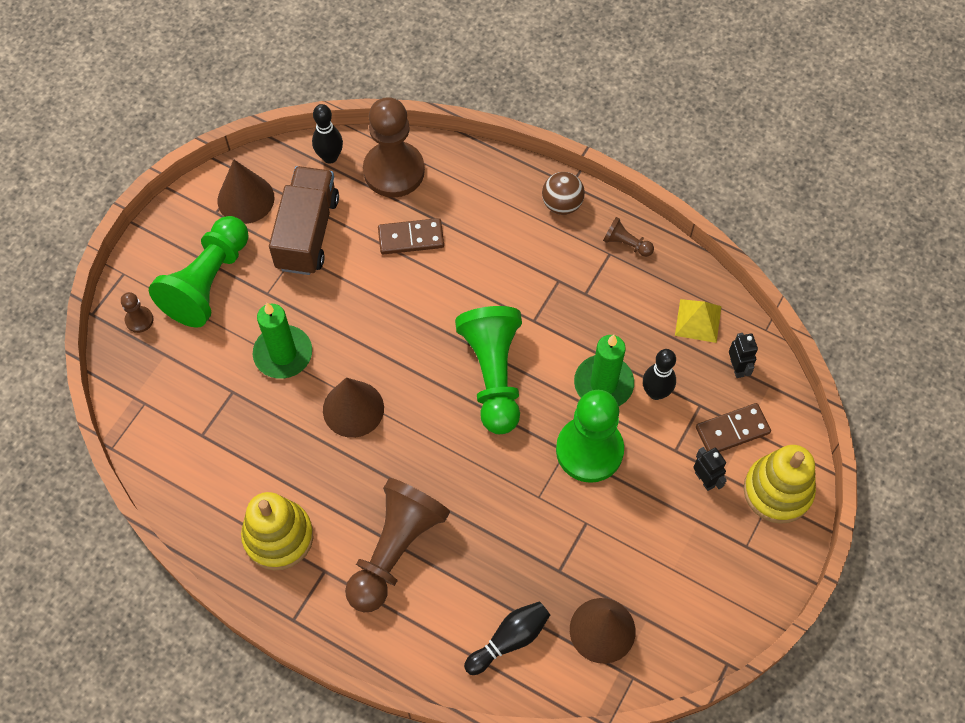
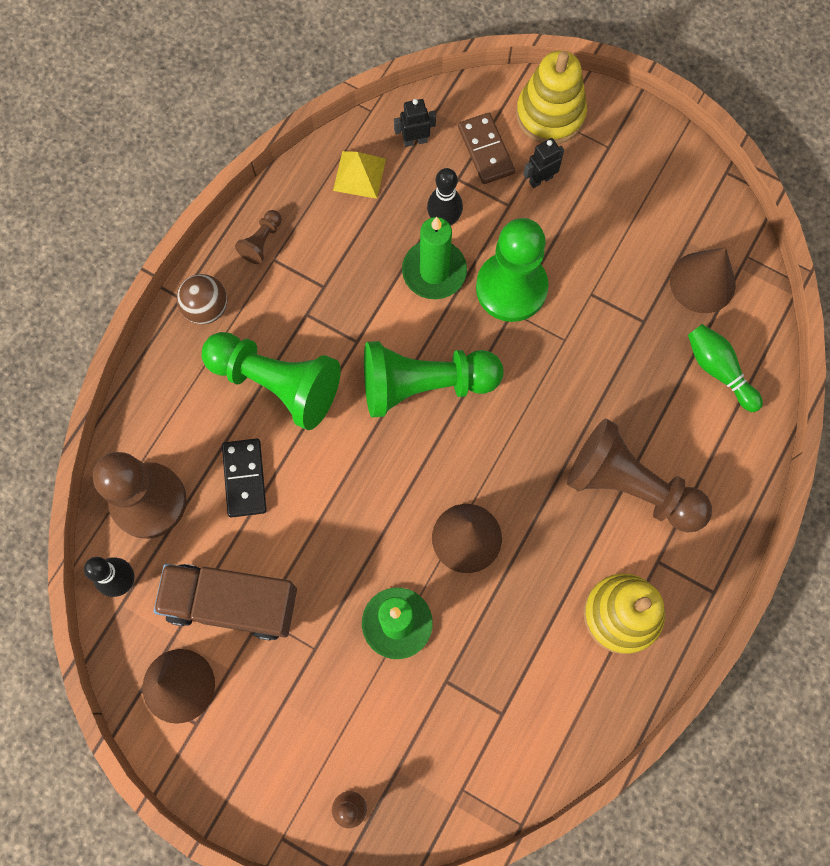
camera: 90 degrees left, 10 degrees up
(208, 282) = (298, 724): green pawn -> green pawn (276, 383)
(411, 238) = (244, 478): brown domino -> black domino
(509, 640) = (718, 370): black bowling pin -> green bowling pin

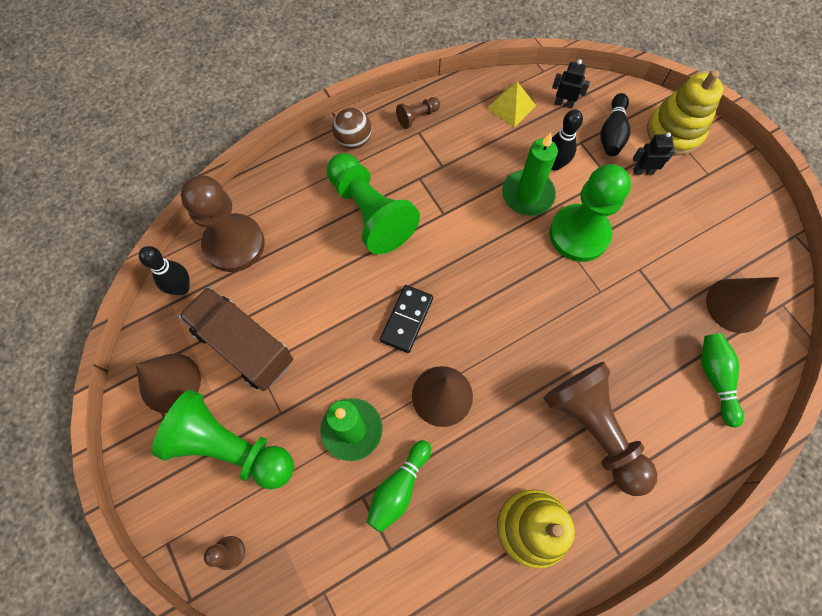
camera: 30 degrees right, 5 degrees down
(244, 478) = (308, 264): black domino -> black domino (406, 319)
(424, 385) = (475, 268): green pawn -> green pawn (230, 447)
(476, 652) = (398, 488): none -> green bowling pin
(485, 150) = (612, 133): brown domino -> black bowling pin

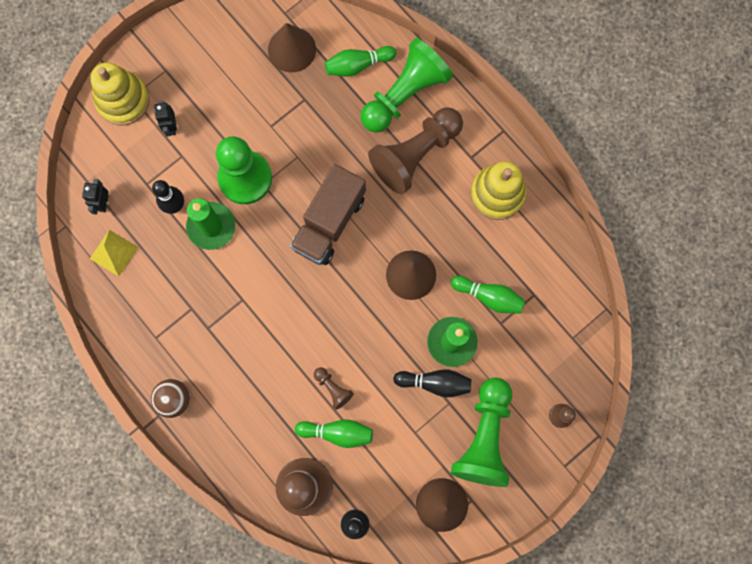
camera: 100 degrees left, 10 degrees up
(244, 346) = (398, 450): brown truck -> brown truck (329, 222)
(280, 285) = (337, 432): none -> green bowling pin
(370, 212) = (252, 367): green pawn -> green pawn (405, 94)
(406, 319) = (350, 315): black domino -> none
(417, 117) = (138, 341): brown pawn -> brown pawn (333, 388)
(612, 133) = (132, 156): black bowling pin -> black bowling pin (435, 383)

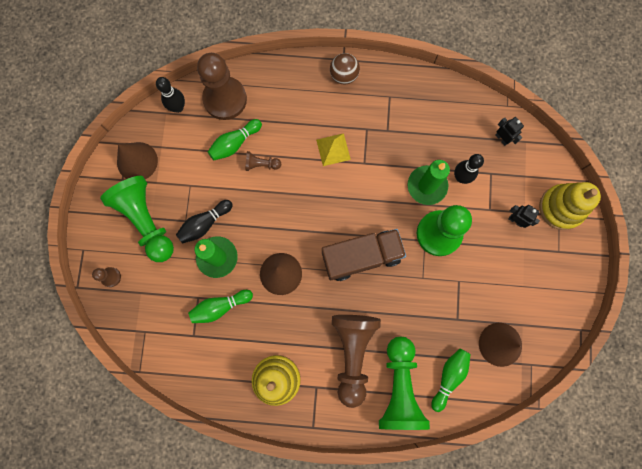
camera: 135 degrees right, 0 degrees up
(114, 252) = (464, 118): yellow pyramid -> yellow pyramid (333, 149)
(329, 222) = (361, 257): brown truck -> brown truck turned 90 degrees clockwise

